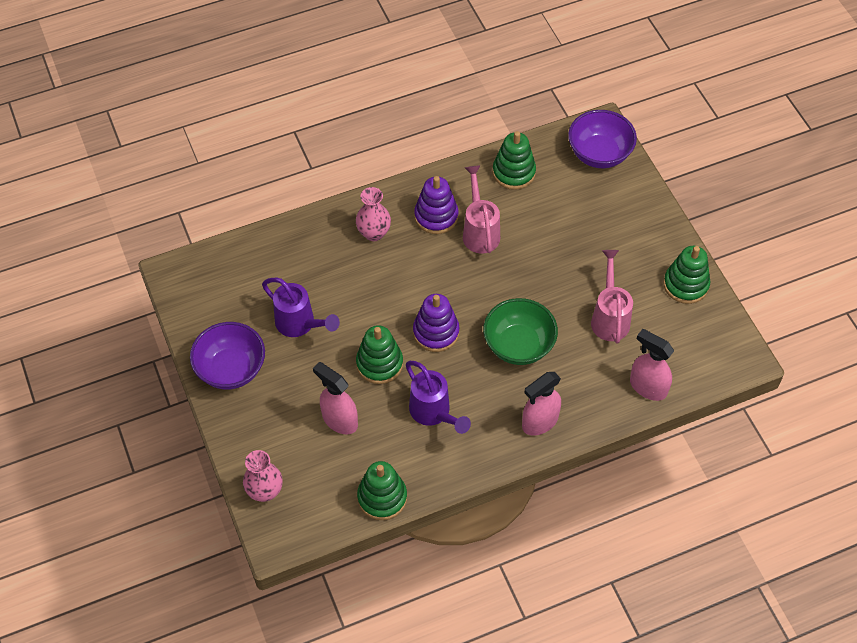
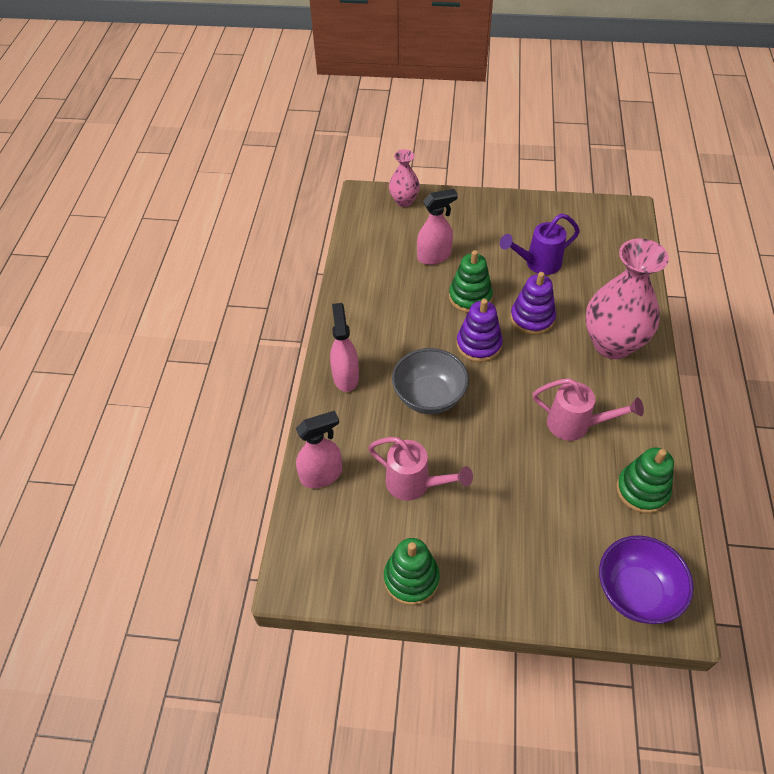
camera: 120 degrees right, 5 degrees down
(231, 369) = (518, 214): purple bowl -> none
(374, 233) = (612, 344): pink vase -> pink vase, size x1.91
(382, 497) = (353, 256): green stacking toy -> none
(434, 413) = (401, 312): purple watering can -> none
(436, 216) = (611, 398): purple stacking toy -> purple stacking toy (532, 318)
(518, 345) = (429, 397): green bowl -> grey bowl

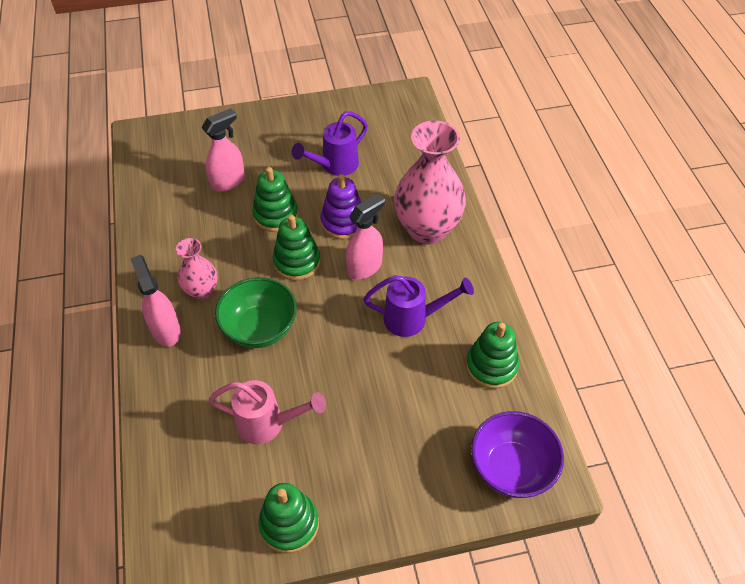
camera: 20 degrees left, 0 degrees up
(321, 475) = (166, 442): pink spray bottle -> pink spray bottle (365, 267)
(404, 201) = (182, 131): pink vase -> pink vase (202, 291)
(429, 397) = (260, 328): grey bowl -> green bowl
(478, 345) = (297, 262): purple stacking toy -> green stacking toy
(576, 425) = (413, 319): pink watering can -> purple watering can

